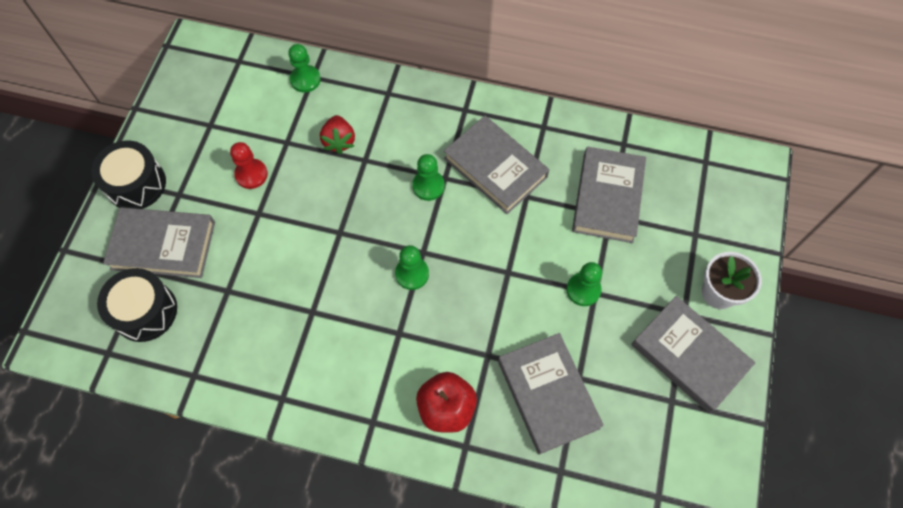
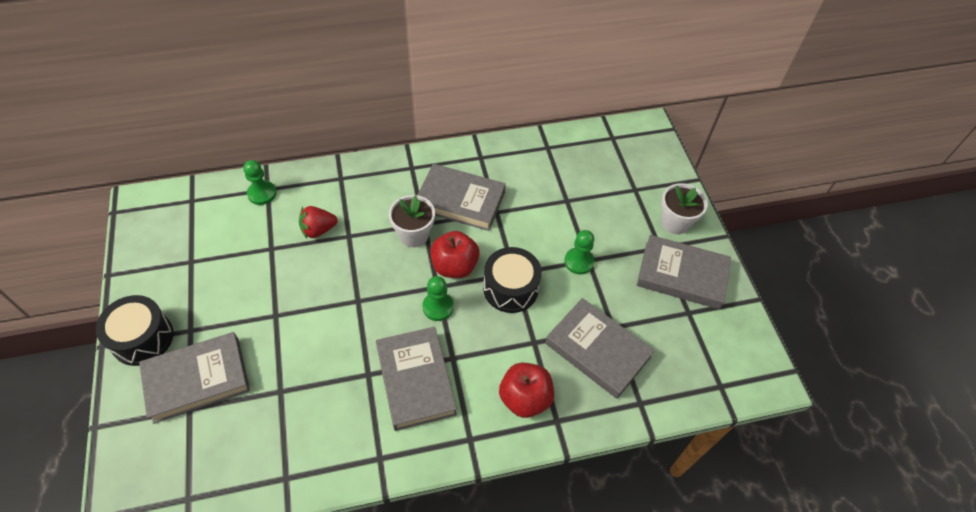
camera: 30 degrees left, 10 degrees down
(145, 311) = (208, 444): black drum -> black drum (510, 288)
(251, 174) = (252, 286): red pawn -> none
(339, 141) = (318, 230): red strawberry -> red strawberry turned 105 degrees clockwise
(428, 186) = (414, 235): green pawn -> white flower pot
(451, 238) = (454, 266): none -> red apple
(607, 197) = (558, 189): grey book -> grey book (415, 380)

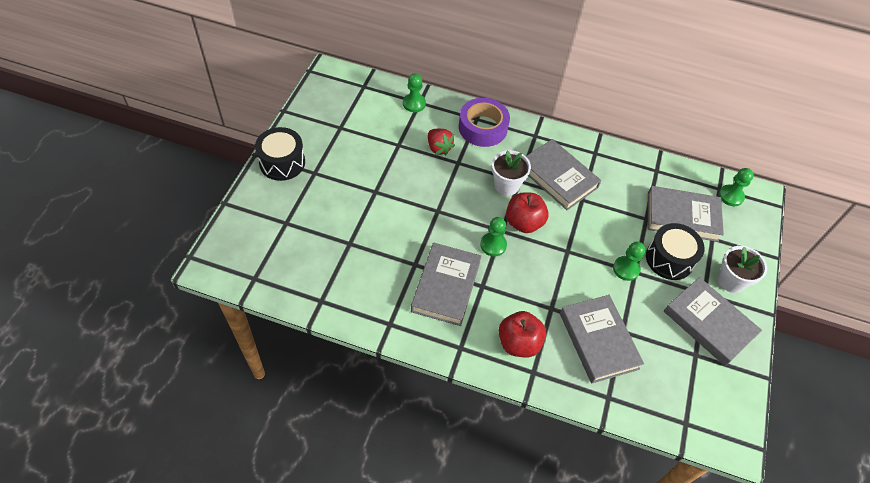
camera: 30 degrees right, 0 degrees up
(197, 379) = (301, 207): grey book -> grey book (682, 217)
(318, 230) = (439, 148): red strawberry -> red strawberry turned 135 degrees counterclockwise
(353, 185) = (483, 128): none -> purple tape
(510, 288) = (557, 260): black drum -> black drum (669, 259)
(626, 140) = (731, 196): none -> green pawn

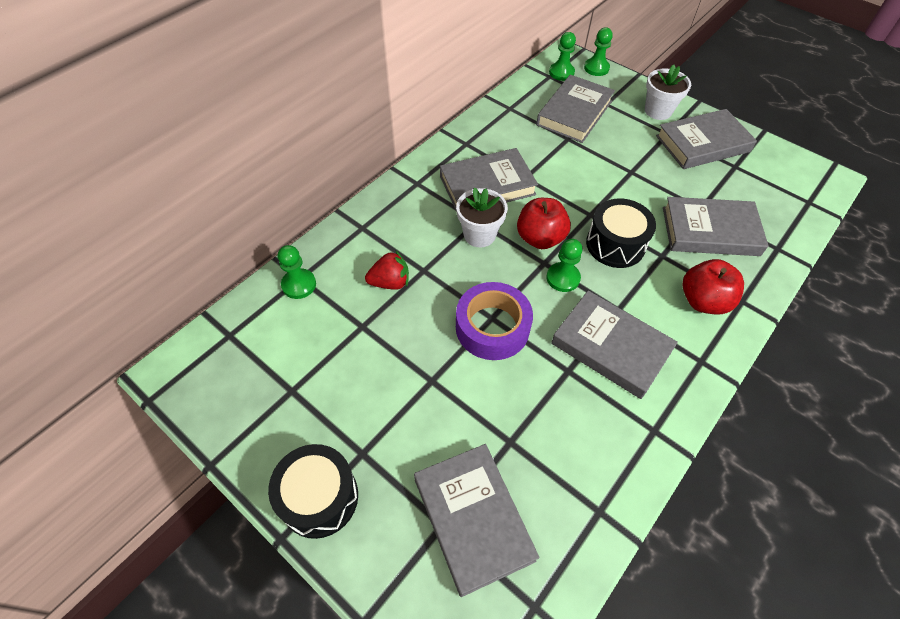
camera: 65 degrees left, 0 degrees up
(294, 236) = (473, 519): none -> grey book
(483, 128) = (380, 226): purple tape -> purple tape (492, 327)
(626, 269) = (626, 177): green pawn -> green pawn (596, 68)
(669, 259) = (622, 141): black drum -> black drum (615, 244)

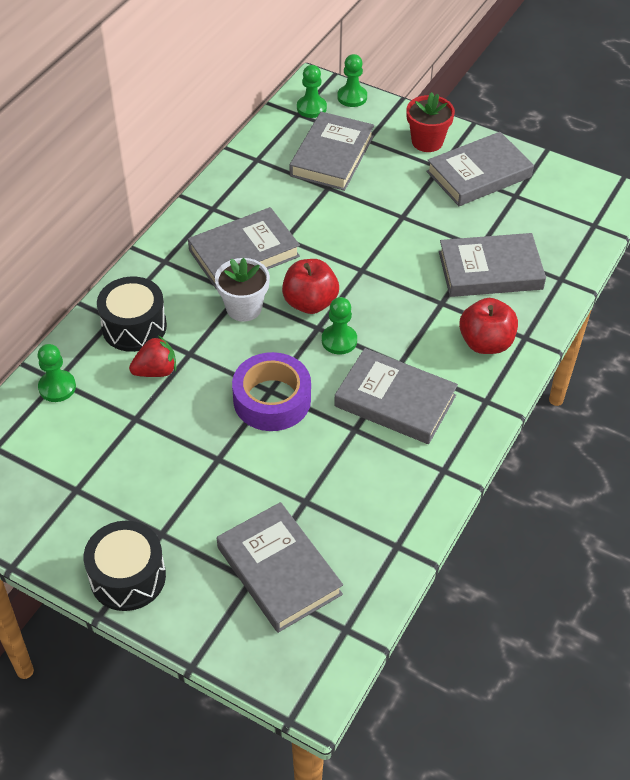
camera: 10 degrees left, 5 degrees down
(615, 244) = (391, 298): black drum -> black drum (134, 327)
(658, 111) = (427, 141): white flower pot -> red flower pot

